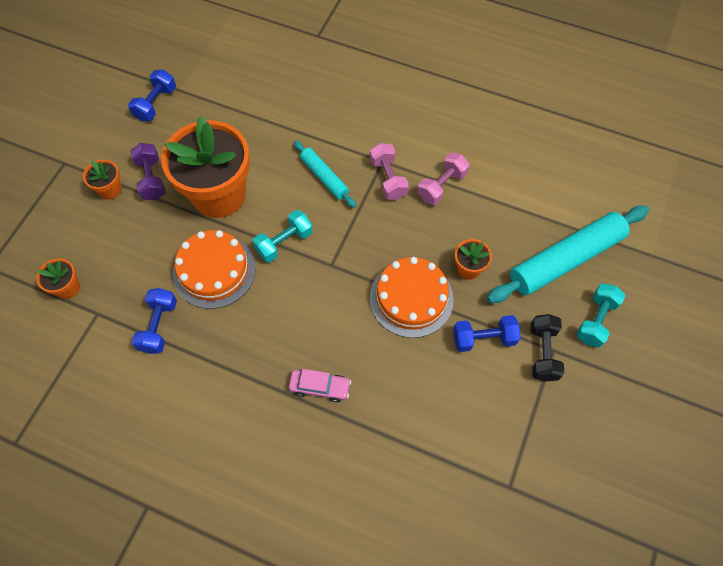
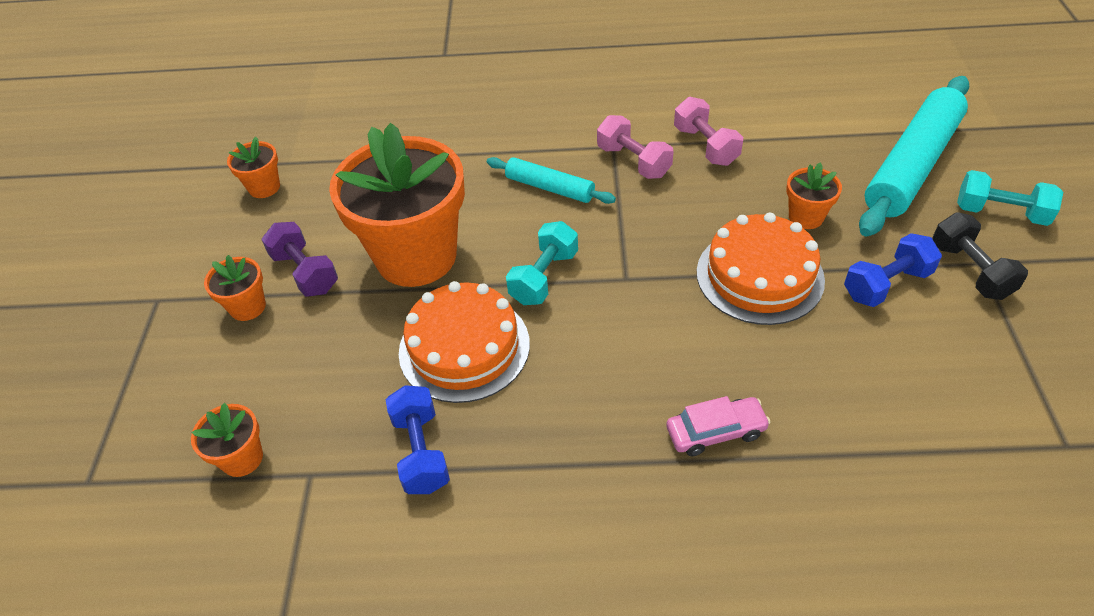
camera: 20 degrees left, 15 degrees down
(156, 104) = (264, 187): blue dumbbell -> orange flower pot
(441, 186) = (705, 146): pink dumbbell -> pink dumbbell turned 45 degrees counterclockwise
(596, 320) = (1000, 213): turquoise dumbbell -> turquoise dumbbell turned 75 degrees counterclockwise

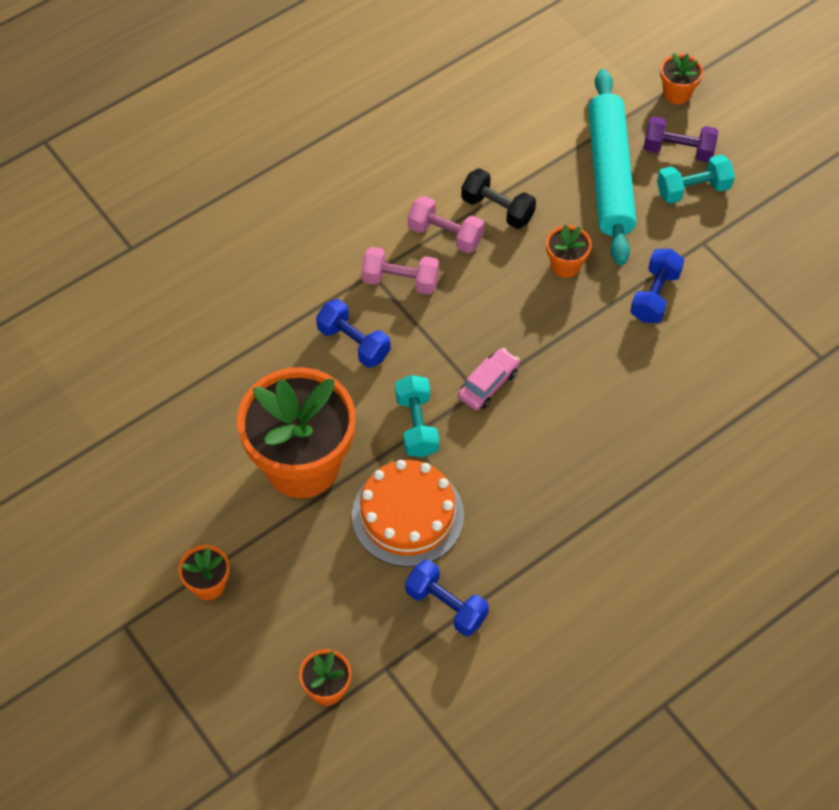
camera: 40 degrees left, 10 degrees up
(264, 187) = (104, 477): orange flower pot -> orange flower pot (677, 93)
(305, 272) = (225, 530): purple dumbbell -> purple dumbbell (678, 150)
(549, 188) = (353, 343): turquoise rolling pin -> blue dumbbell
(715, 432) = (621, 473): pink car -> pink car (488, 384)
(759, 276) = (568, 336): orange cake -> none
(970, 270) = (700, 253): black dumbbell -> black dumbbell (497, 209)

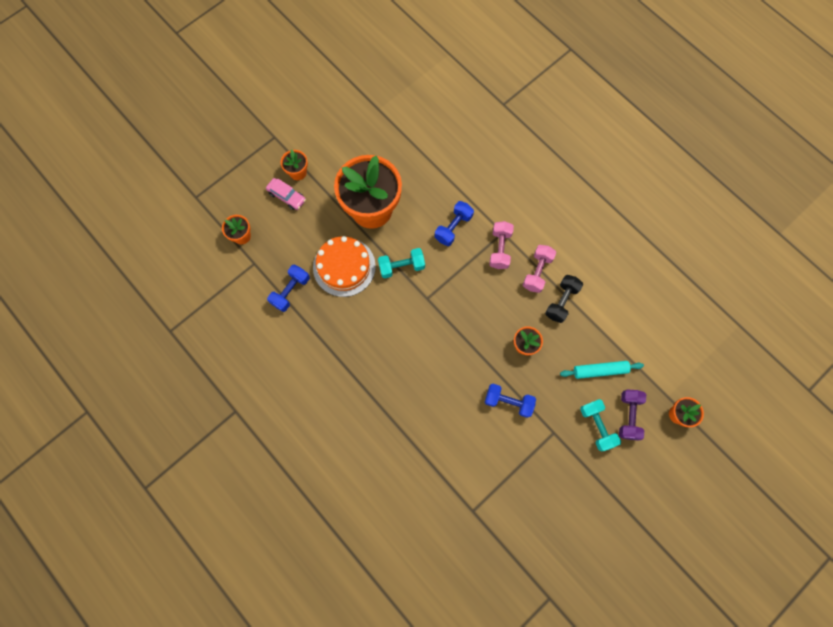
camera: 85 degrees right, 15 degrees up
(488, 384) = (432, 304): pink car -> pink car (287, 196)
(609, 175) = (600, 370): turquoise rolling pin -> turquoise rolling pin, size x0.53

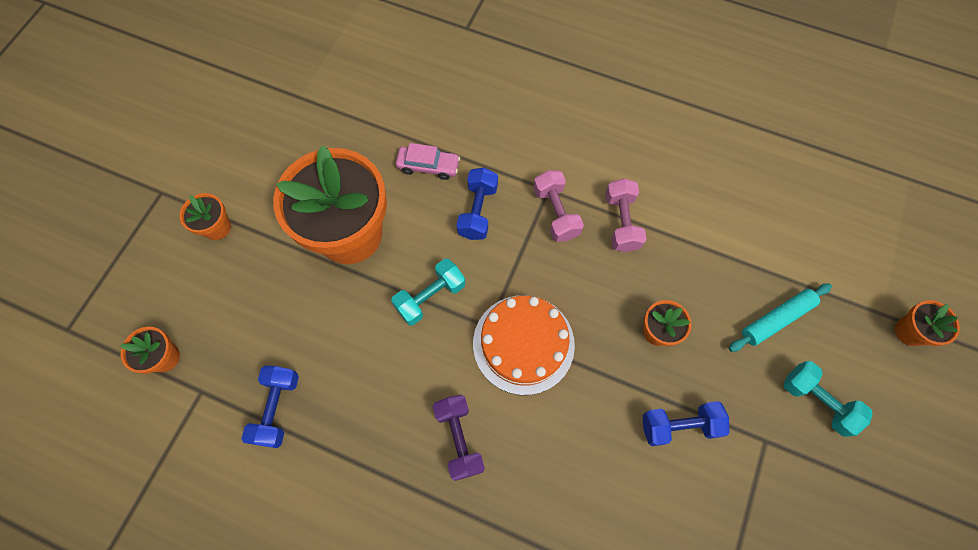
camera: 25 degrees left, 5 degrees down
(287, 196) = (214, 269): pink car -> pink car (428, 166)
(344, 266) = (345, 334): orange cake -> orange cake (523, 344)
(561, 301) = (674, 248): black dumbbell -> none
(628, 416) = (849, 365): purple dumbbell -> purple dumbbell (459, 438)

